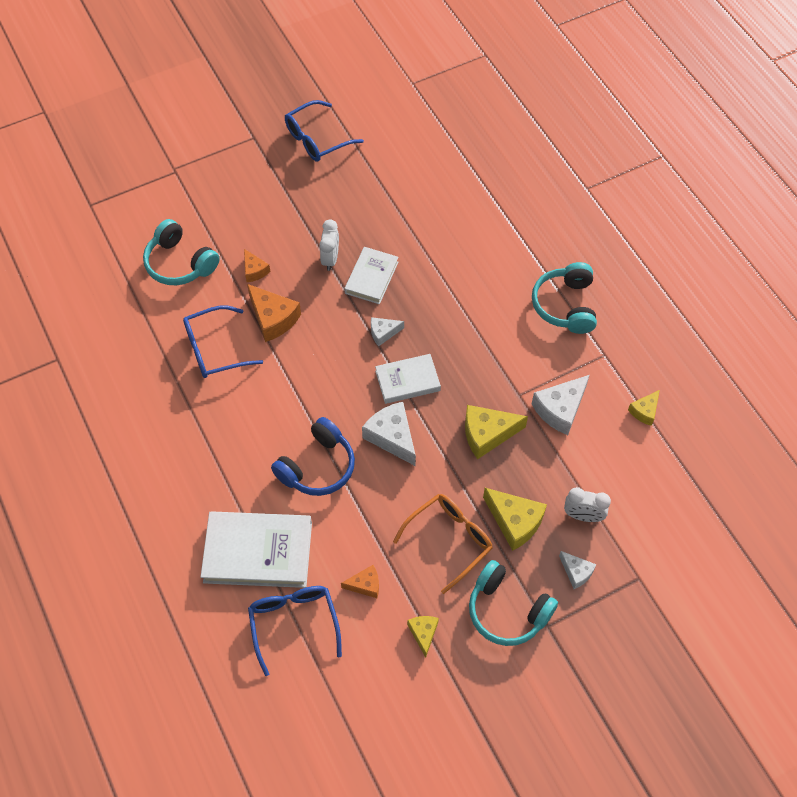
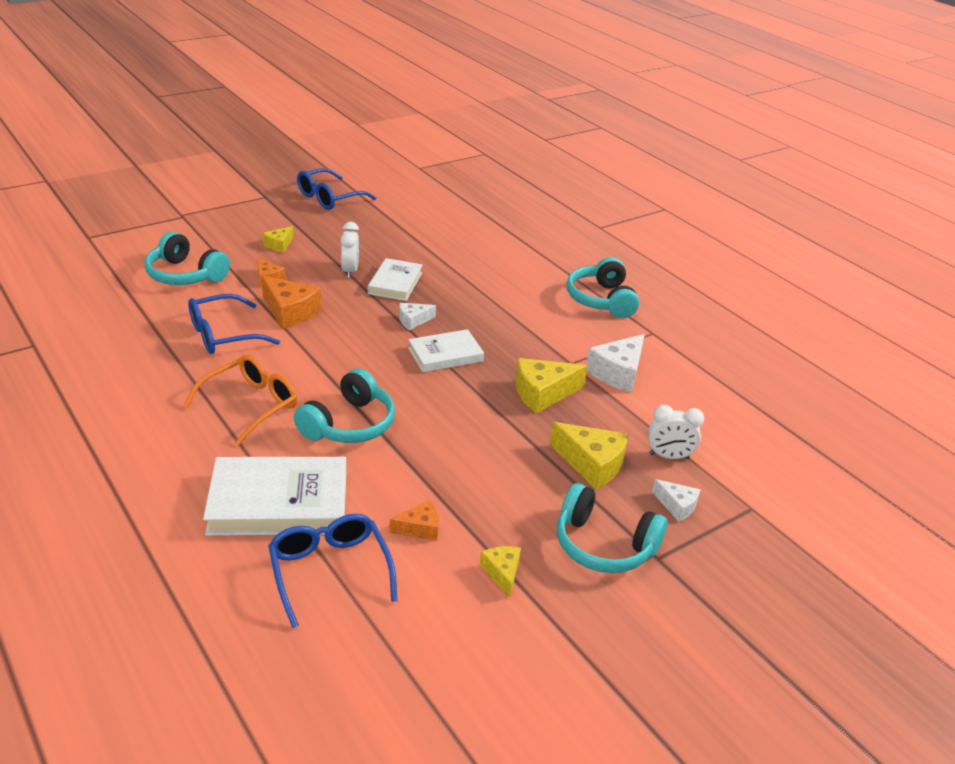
camera: 10 degrees left, 25 degrees down
(317, 467) = (349, 424): blue headphones -> turquoise headphones
(392, 437) = (434, 398): white cheese -> none
(449, 540) = (518, 483): orange glasses -> orange glasses (251, 405)
(644, 411) = (708, 372): yellow cheese -> yellow cheese (279, 245)

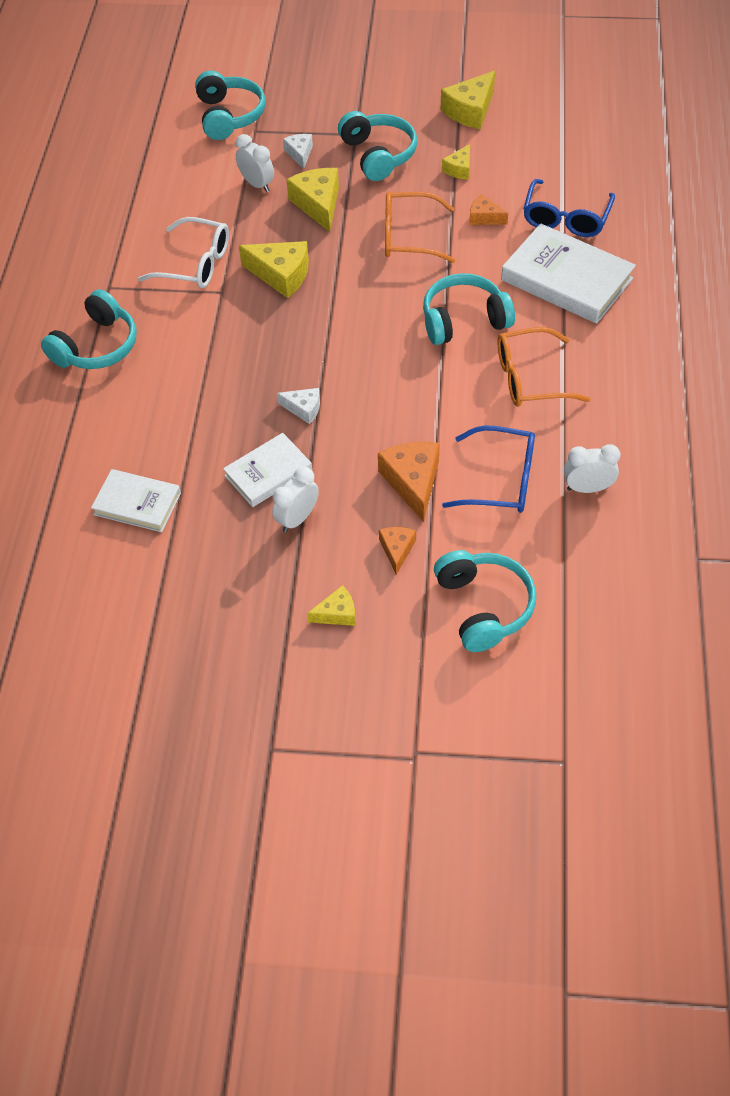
camera: 135 degrees left, 20 degrees up
(148, 353) = (587, 488): none -> white clock
(329, 198) = (189, 696): blue glasses -> none
(445, 355) = (317, 352): white book -> white book (137, 503)
(474, 473) = (408, 236): none -> orange glasses
(574, 666) = (470, 111): none -> yellow cheese
(618, 373) = (196, 264): white cheese -> white glasses
(797, 512) = (229, 116): none -> turquoise headphones

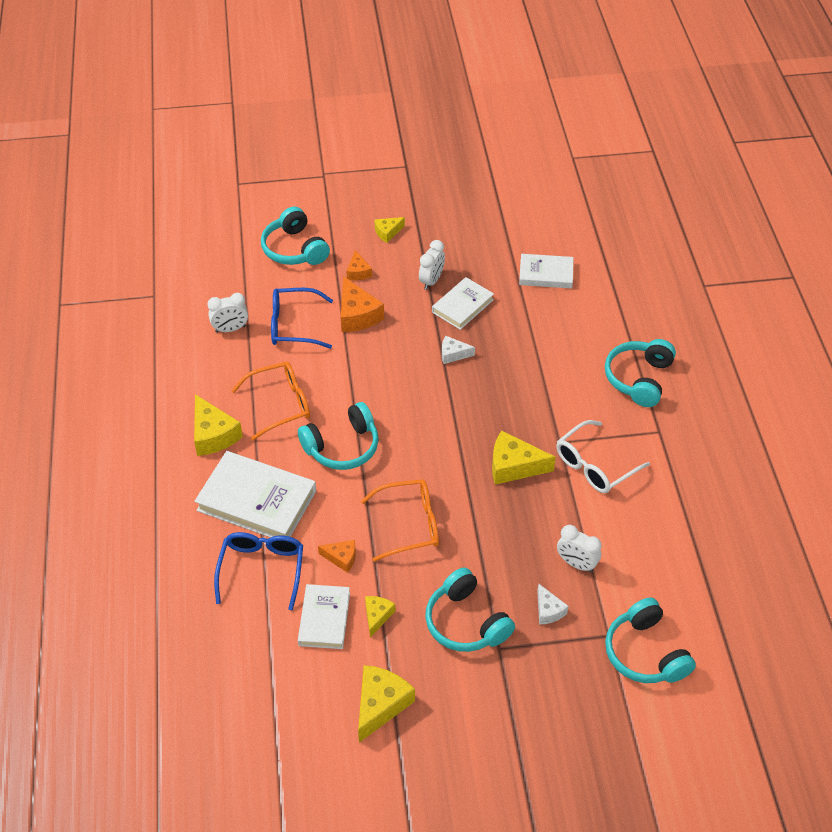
camera: 165 degrees right, 5 degrees down
(196, 264) = (594, 466): white glasses -> white glasses turned 45 degrees counterclockwise
(318, 204) = (507, 548): yellow cheese -> yellow cheese (213, 435)
(509, 173) = (324, 619): none -> white book

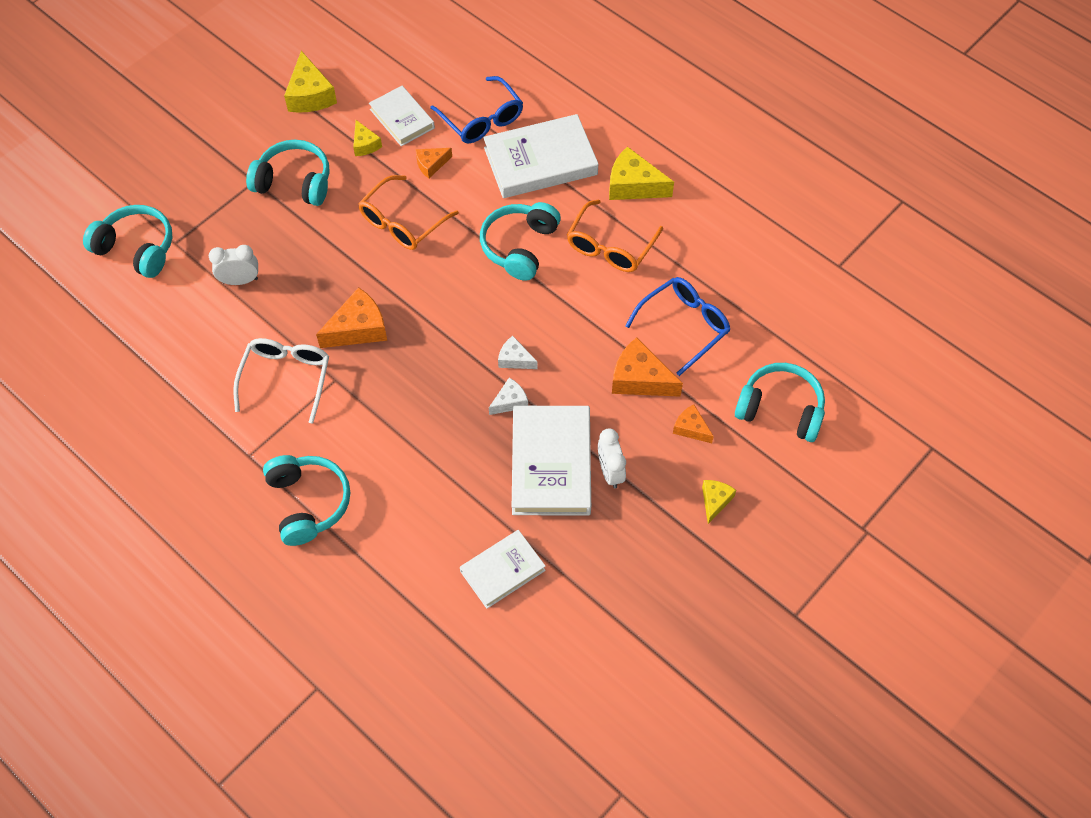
camera: 140 degrees right, 10 degrees up
(230, 329) = (734, 282): white clock -> none
(462, 306) = (551, 464): white book -> white book, size x1.65
(514, 466) = (358, 328): yellow cheese -> orange cheese
(548, 610) = (236, 231): white cheese -> white cheese (515, 359)

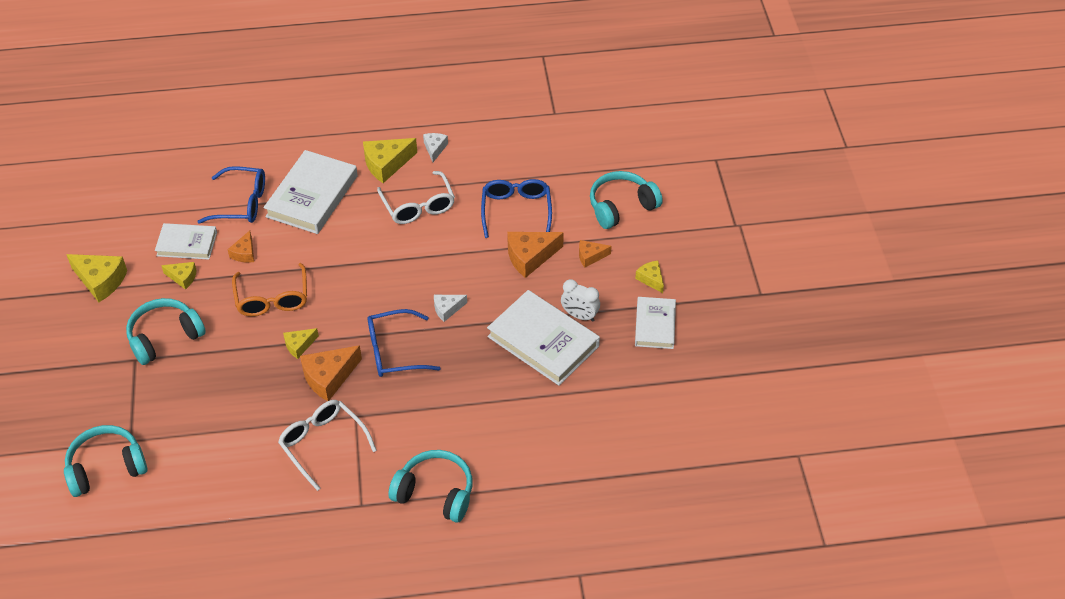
camera: 50 degrees left, 10 degrees down
(240, 280) = (210, 421): white clock -> none
(358, 328) = (329, 377): orange cheese -> orange cheese turned 135 degrees counterclockwise
(371, 280) = (299, 345): none -> yellow cheese
(430, 355) = (394, 351): none -> blue glasses
(502, 570) = (593, 417): white book -> white book (655, 325)
(510, 401) = (475, 332): white cheese -> white cheese (435, 149)
(519, 246) = (365, 250): turquoise headphones -> none
(610, 246) = (418, 206): orange glasses -> white glasses

